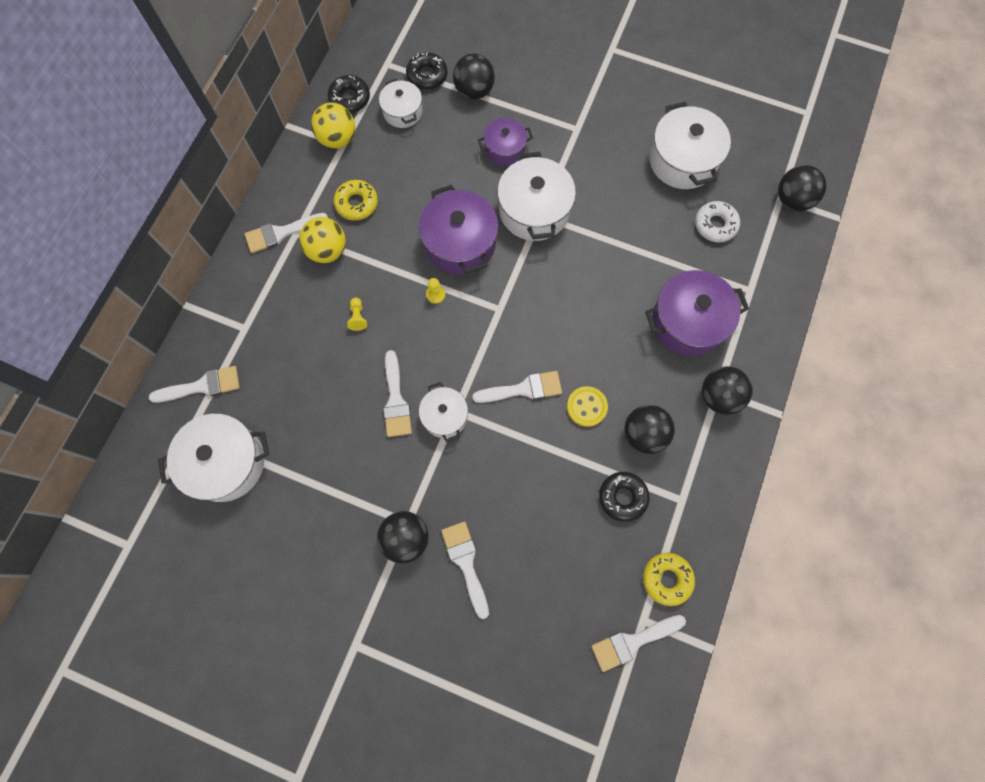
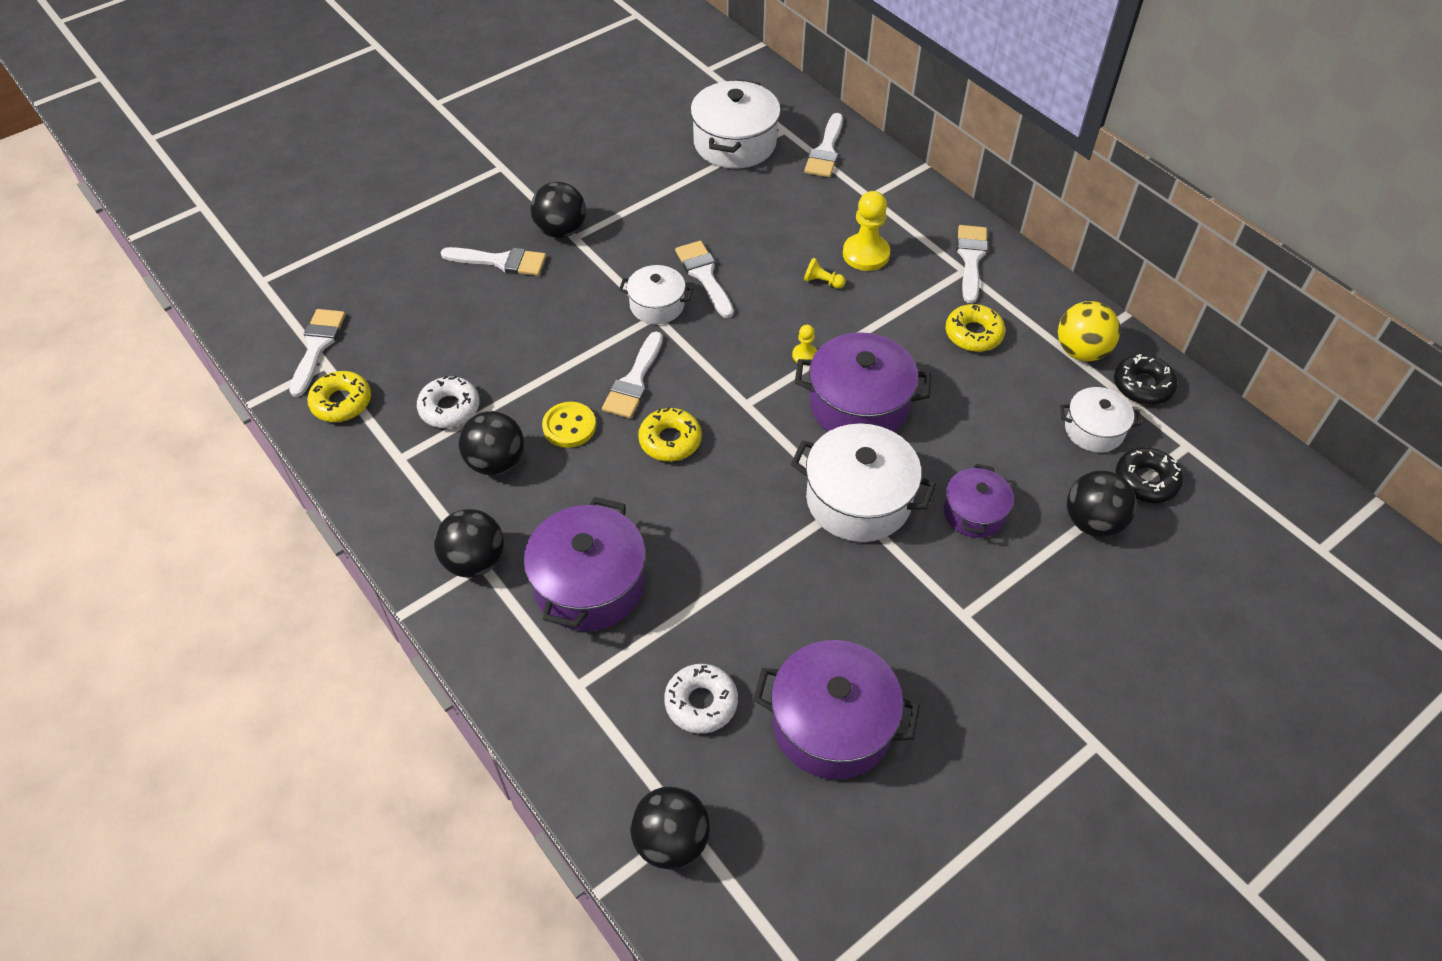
camera: 120 degrees right, 20 degrees down
(312, 302) = (866, 254): none -> yellow pawn
(327, 250) = (923, 287): yellow ball -> none
(396, 400) = (704, 275): white brush -> white brush turned 45 degrees clockwise
(558, 337) = (670, 440): none -> yellow donut
(622, 497) = (449, 408): black donut -> white donut
(682, 160) = (832, 724): white pot -> purple pot

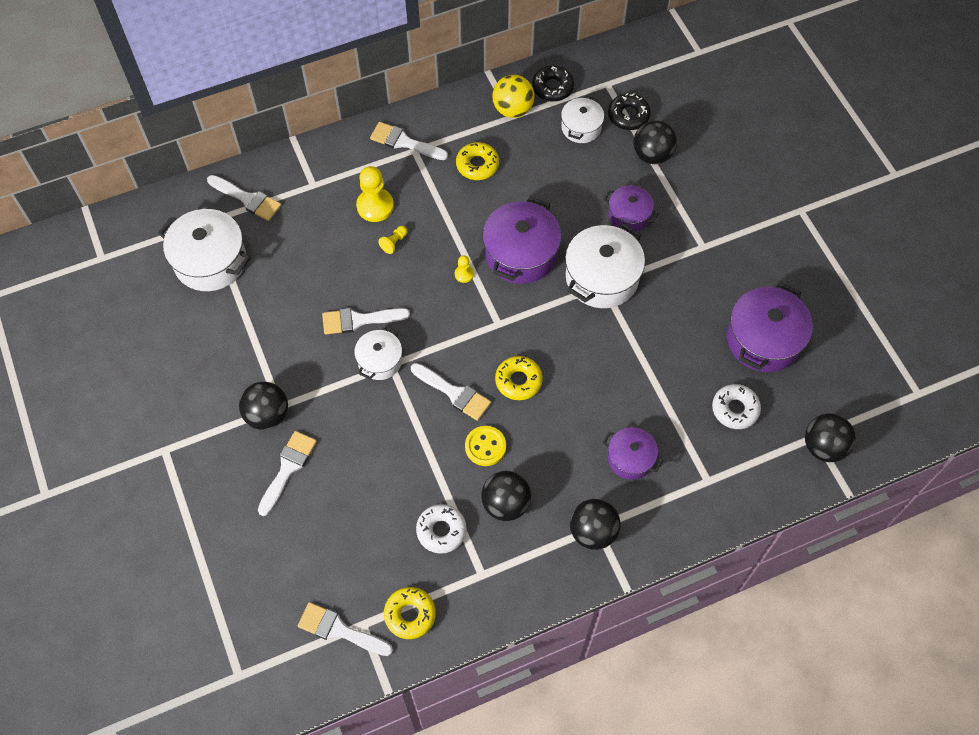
camera: 75 degrees left, 10 degrees up
(589, 584) = (630, 458): purple pot -> purple pot, size x0.59

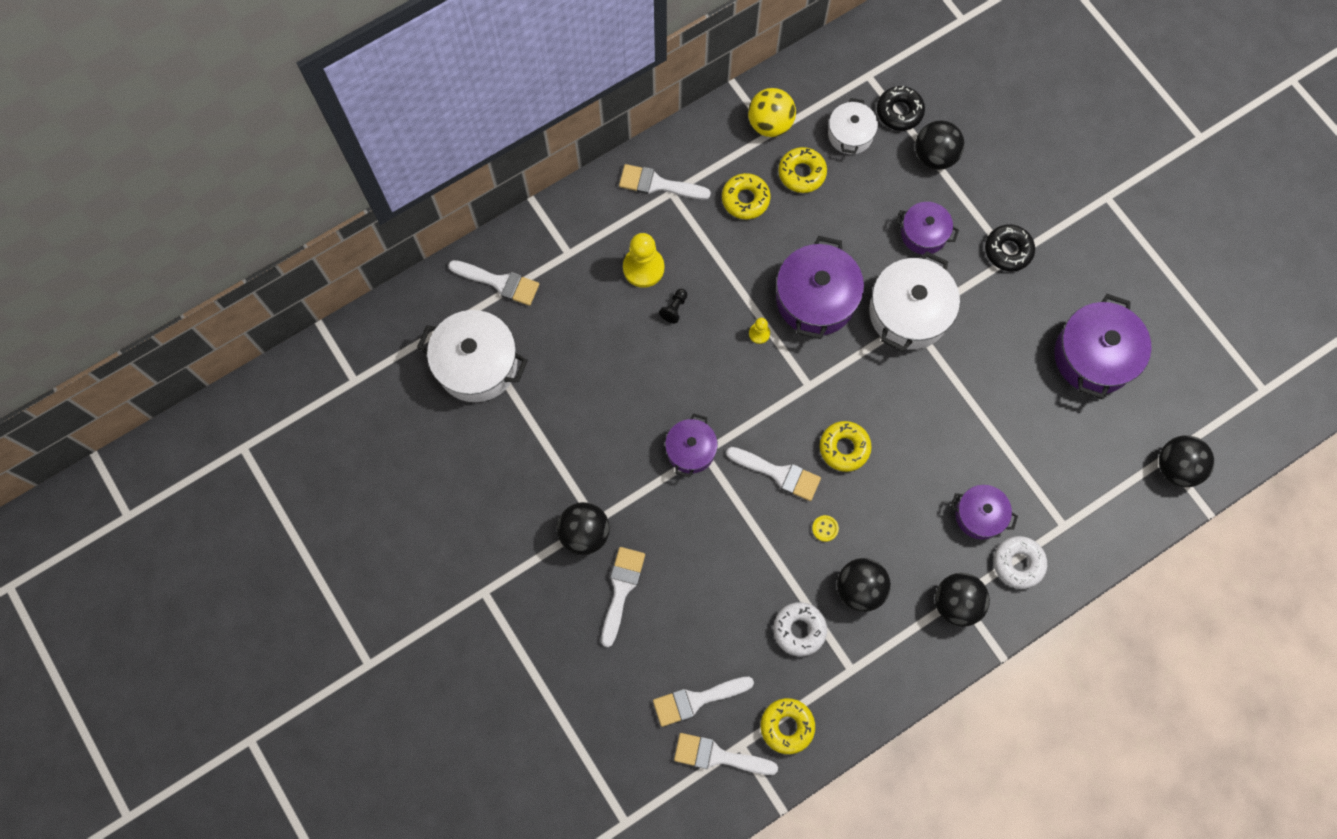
camera: 10 degrees left, 10 degrees up
(359, 320) = (657, 407): white brush -> white brush (696, 700)
(380, 360) = (691, 450): white pot -> purple pot
(394, 242) = (674, 308): yellow pawn -> black pawn
(485, 446) = (825, 528): yellow button -> yellow button, size x0.59
(531, 151) = (802, 173): none -> yellow donut
(552, 87) = (808, 90): black donut -> black donut (1008, 250)
(735, 409) = (1077, 441): white donut -> white donut (1018, 563)

